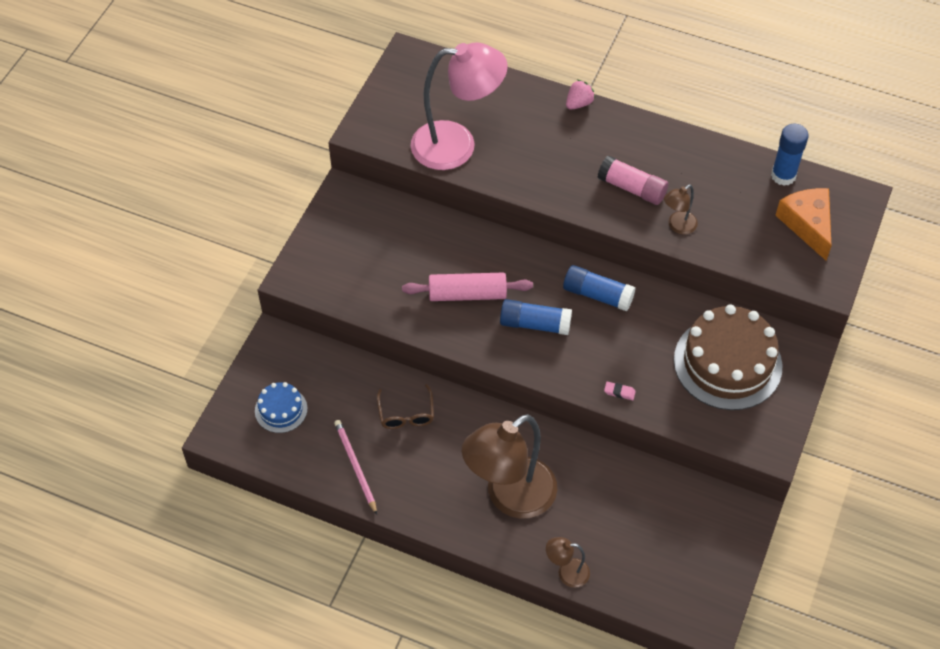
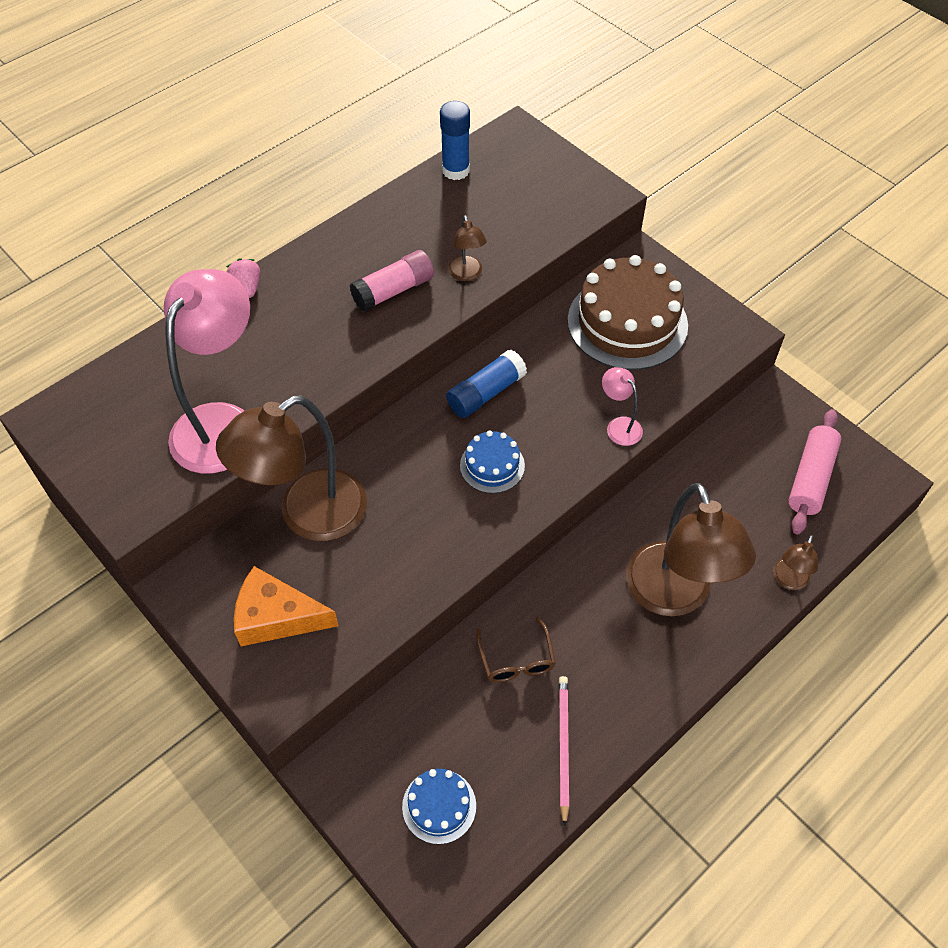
camera: 65 degrees left, 0 degrees up
(355, 466) = (563, 746): pink pencil -> pink pencil turned 90 degrees clockwise
(406, 414) = (516, 659): brown glasses -> brown glasses turned 60 degrees clockwise
(432, 234) = (307, 515): none -> brown lamp
(467, 294) = (414, 514): pink rolling pin -> pink rolling pin (810, 478)
(535, 324) = (492, 465): blue glue stick -> blue cake
(619, 392) = (619, 426): pink eraser -> pink lamp
(807, 224) = (525, 179): orange cheese -> orange cheese (277, 617)

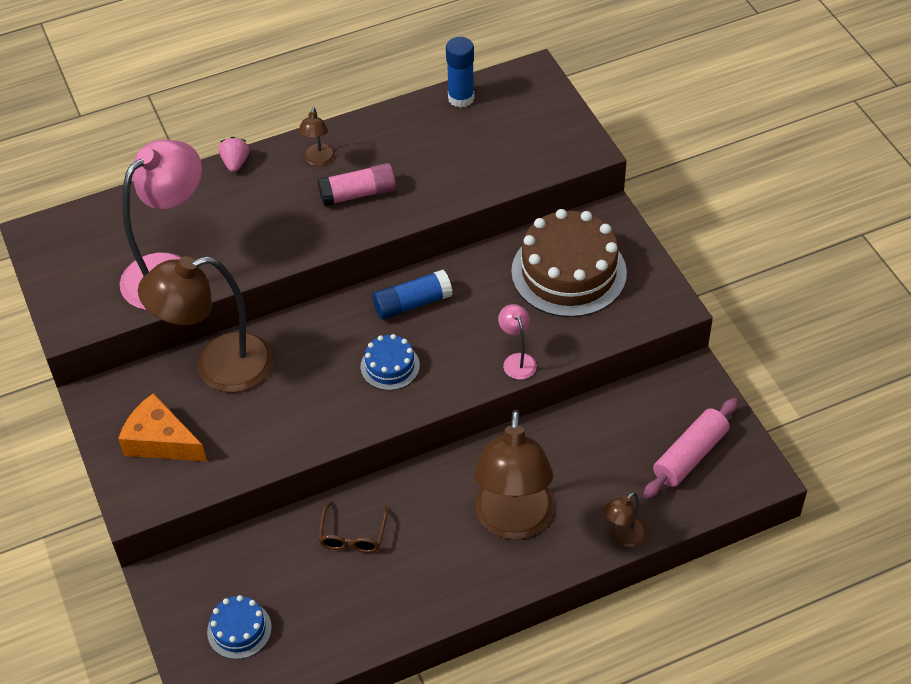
camera: 20 degrees right, 5 degrees down
(467, 274) = (428, 194): brown lamp -> brown lamp (318, 160)
(563, 746) = (361, 614): pink pencil -> none

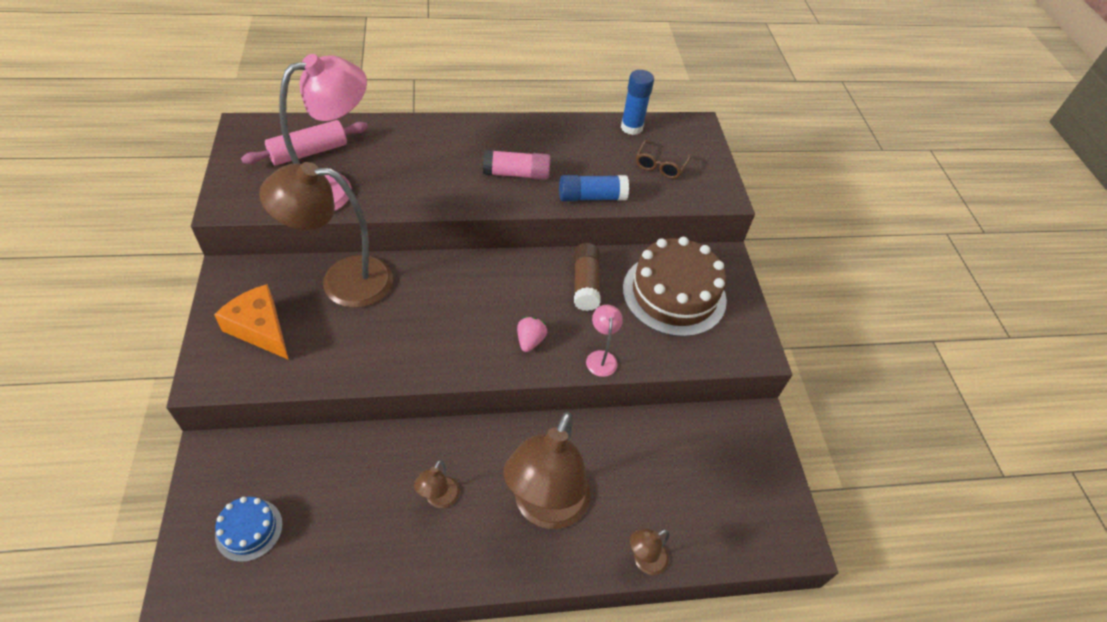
camera: 10 degrees right, 0 degrees up
(235, 163) = (429, 123): pink strawberry -> pink strawberry (530, 341)
(318, 160) = (496, 139): brown lamp -> brown lamp (439, 499)
(352, 535) = (395, 470): brown glasses -> brown glasses (660, 165)
(390, 366) = (487, 326): blue cake -> none
(412, 304) = (529, 279): blue glue stick -> blue glue stick (591, 197)
(473, 290) = (585, 284): none -> brown glue stick
(689, 455) = (732, 497): pink rolling pin -> pink rolling pin (308, 152)

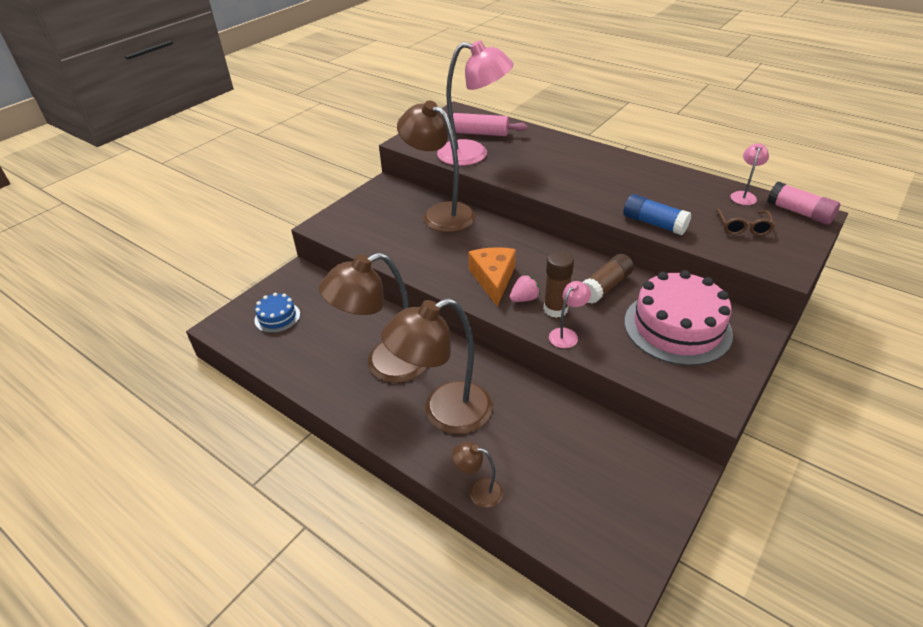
camera: 50 degrees right, 10 degrees down
(260, 328) = (371, 216): orange cheese -> orange cheese (493, 279)
(439, 499) = (385, 365): brown lamp -> brown lamp, size x2.28
(516, 174) = (608, 190): pink glue stick -> pink glue stick (799, 213)
(567, 335) = (555, 309): none -> brown glue stick
(631, 127) = (744, 195): blue glue stick -> pink lamp
(660, 165) = (743, 227): brown glasses -> brown glasses turned 60 degrees counterclockwise
(674, 294) = (677, 327): brown cake -> pink cake

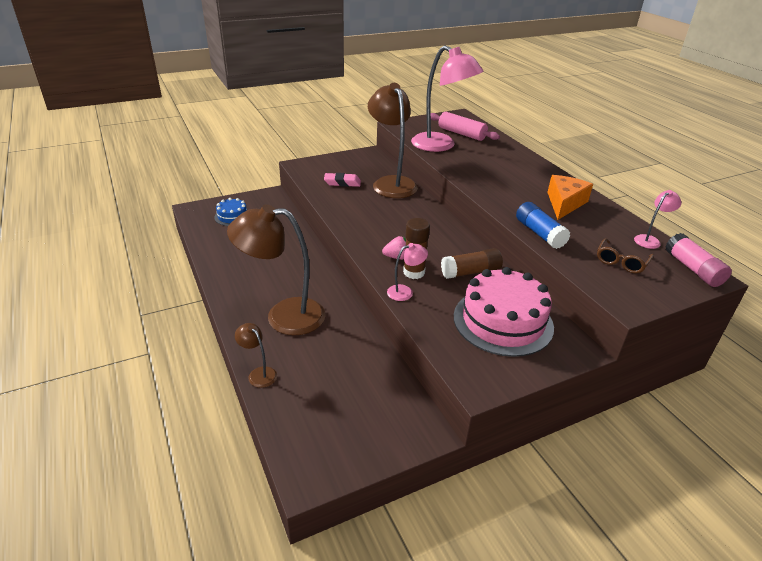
camera: 25 degrees right, 5 degrees down
(385, 365) = (273, 270): brown lamp -> none
(389, 231) = (342, 183): none -> pink eraser
(493, 279) = (386, 237): orange cheese -> orange cheese (564, 203)

